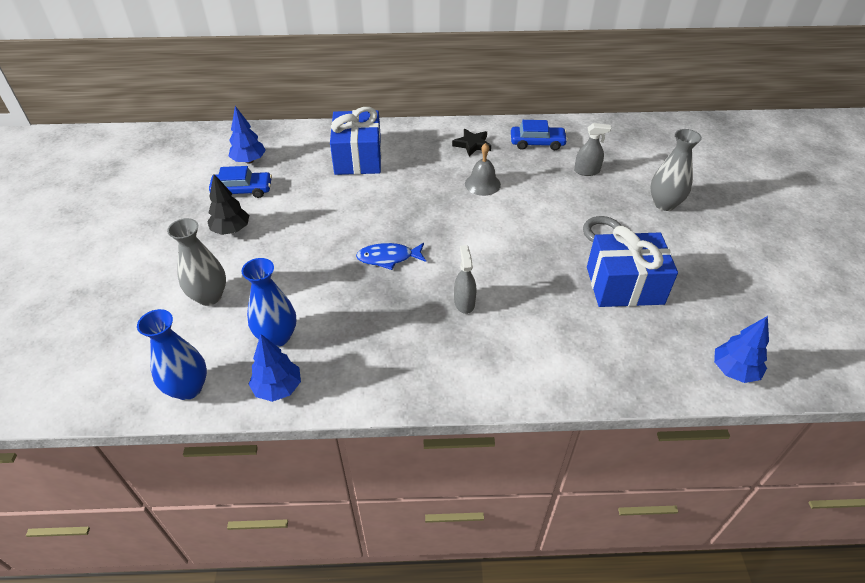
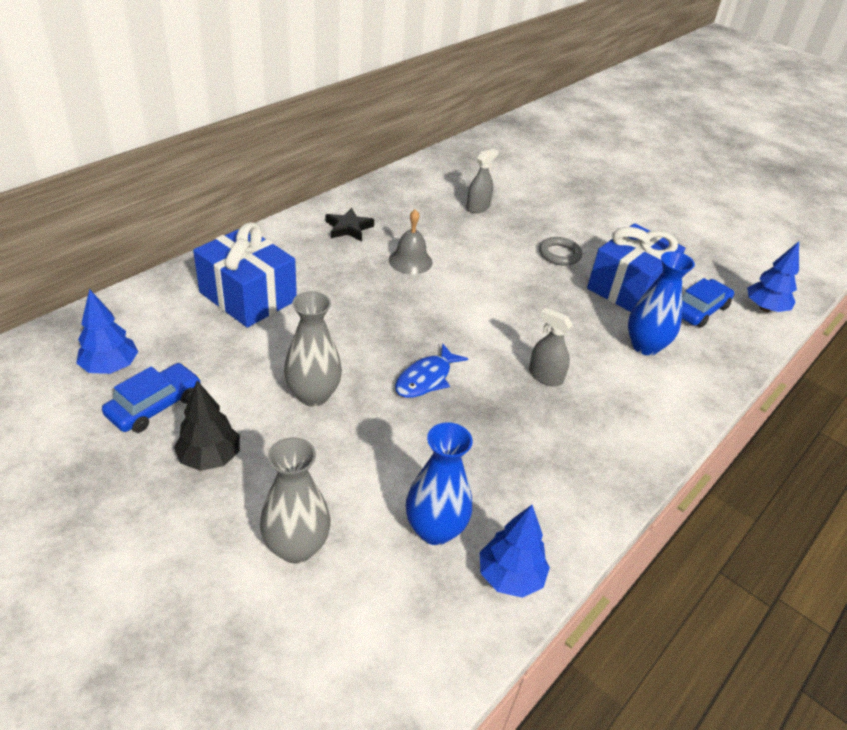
camera: 50 degrees left, 5 degrees down
(188, 388) = (424, 659): blue vase -> blue vase (645, 346)
(537, 143) = (404, 200): blue car -> blue car (699, 310)
(664, 204) = (567, 208): grey vase -> grey vase (313, 395)

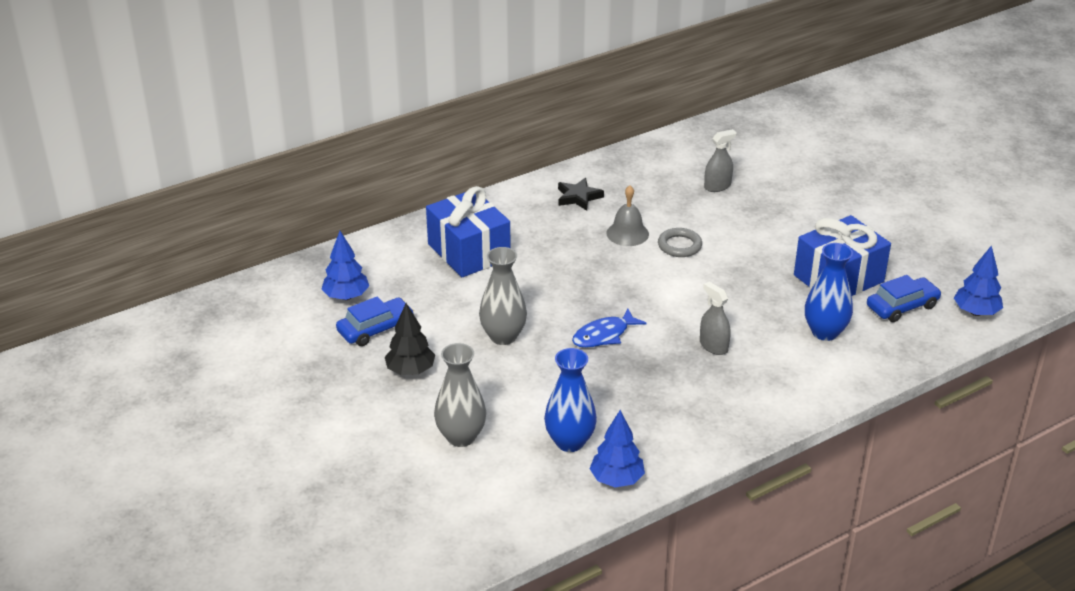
camera: 20 degrees right, 5 degrees down
(559, 254) = (782, 240): grey ring -> grey ring (679, 246)

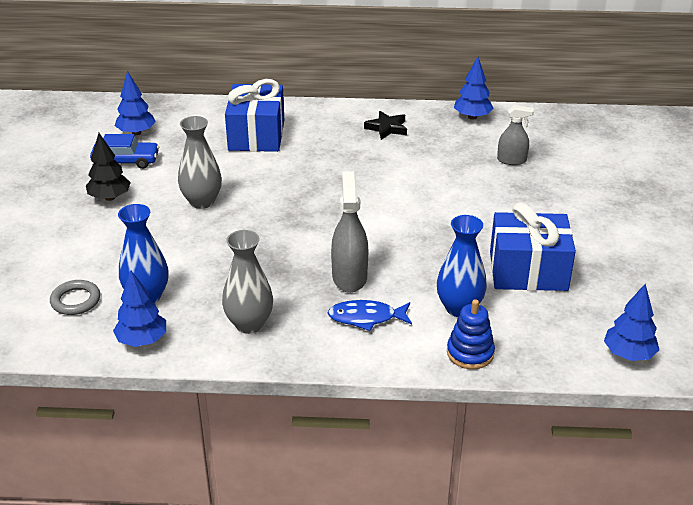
camera: 35 degrees right, 0 degrees up
(461, 437) = (80, 257): grey vase -> grey vase (249, 324)
(604, 335) = (275, 232): blue fish -> blue fish (366, 318)
(627, 233) = (391, 167): grey bell -> none
(638, 157) = (472, 117): none -> blue tree
(679, 246) = (421, 192): grey ring -> grey ring (75, 300)
(713, 346) = (349, 277): grey spray bottle -> grey spray bottle, size x1.57
(873, 364) = (470, 353): none -> blue stacking toy
(902, 306) = (559, 318): blue car -> none

